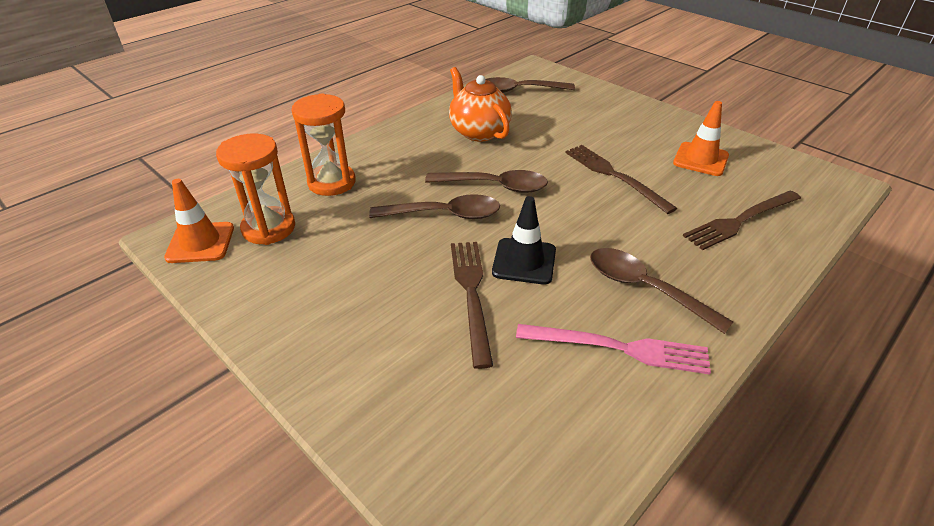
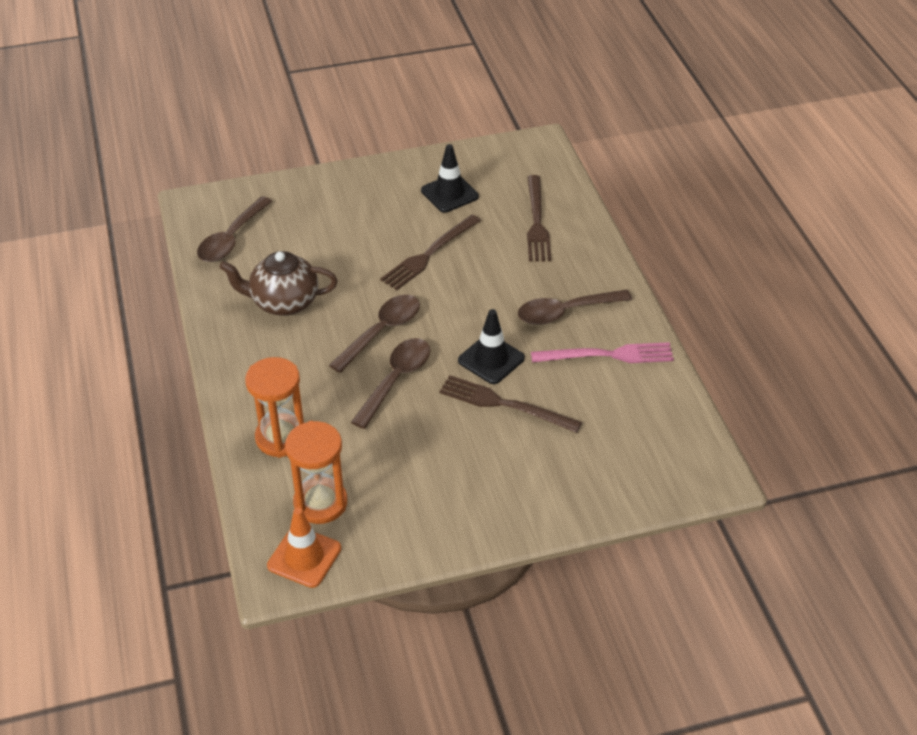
camera: 60 degrees left, 5 degrees up
(479, 132) = (283, 302): orange teapot -> brown teapot
(615, 176) = (429, 254): brown fork -> brown fork turned 45 degrees counterclockwise
(618, 348) = (607, 355): pink fork -> pink fork turned 45 degrees clockwise
(700, 159) = (449, 193): orange traffic cone -> black traffic cone

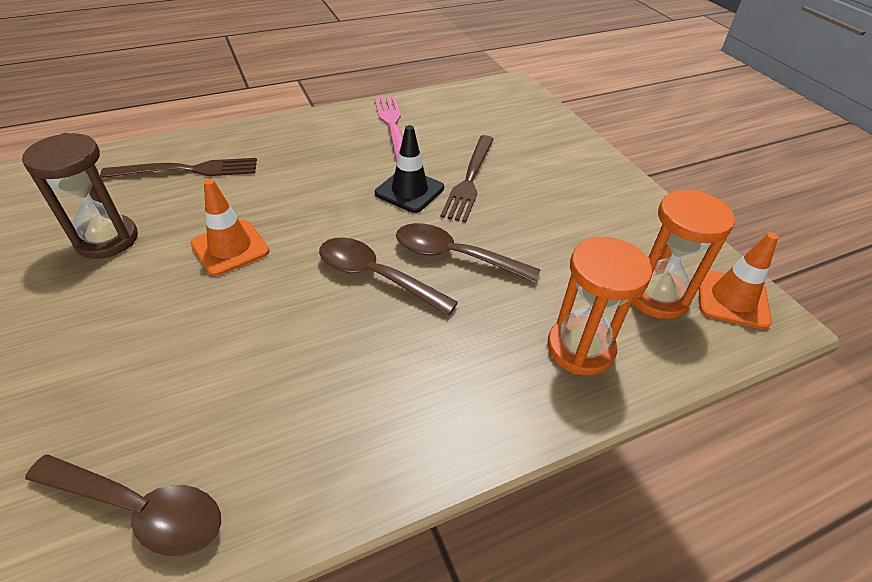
camera: 100 degrees left, 0 degrees up
(283, 302) = (321, 391): brown teapot -> none
(429, 254) = (230, 248): brown fork -> orange traffic cone
(449, 193) = (107, 239): black traffic cone -> brown hourglass
(565, 312) = (336, 149): brown spoon -> none

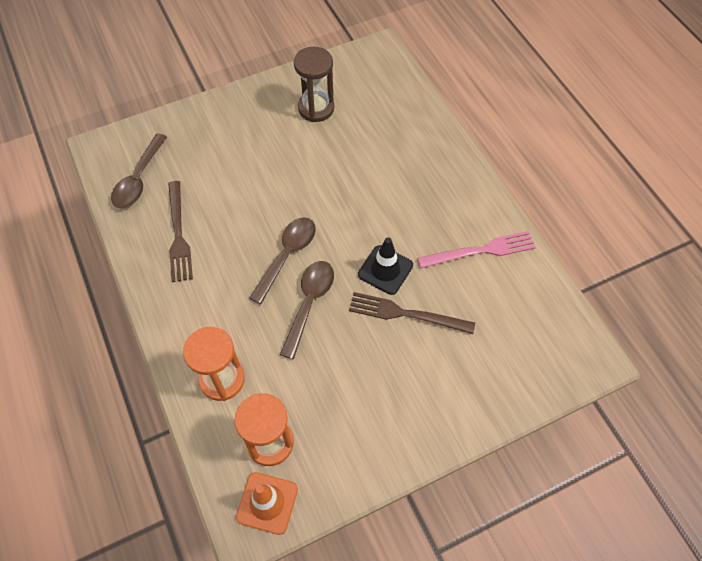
camera: 90 degrees right, 15 degrees up
(187, 170) = (394, 126): brown fork -> brown fork (178, 234)
(230, 248) = (311, 171): orange traffic cone -> none

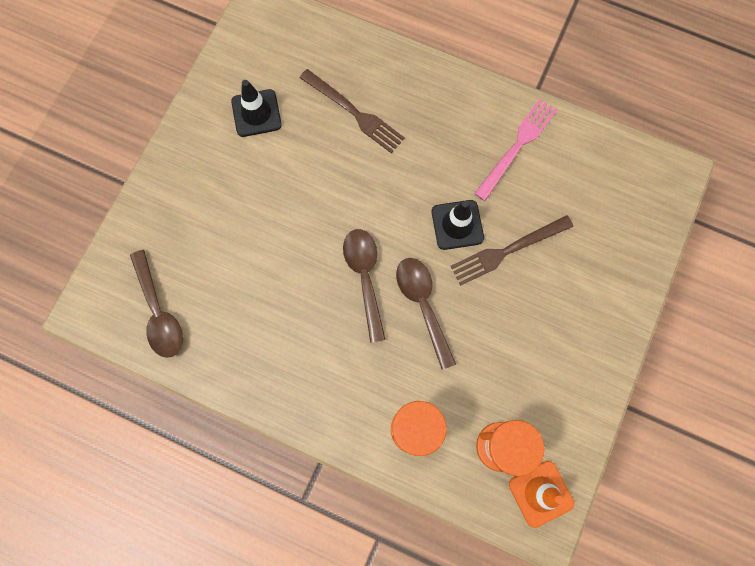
camera: 40 degrees left, 15 degrees up
(178, 234) = (250, 334): brown fork -> brown fork (354, 112)
(316, 108) = (256, 113): brown hourglass -> black traffic cone

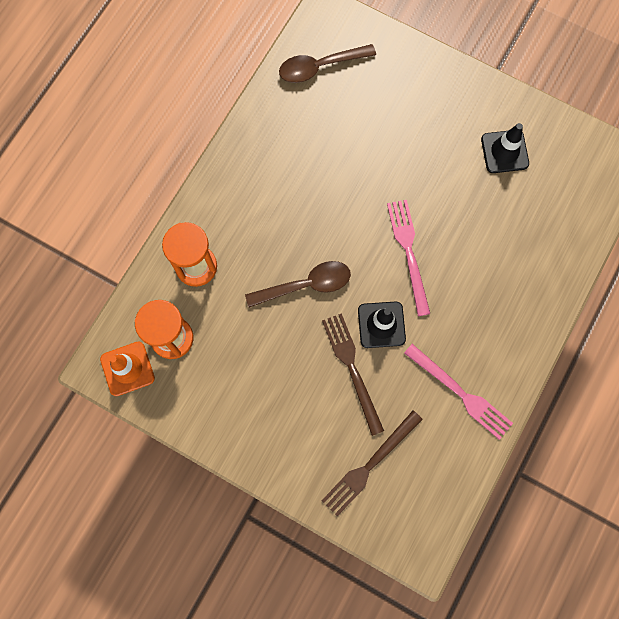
camera: 95 degrees right, 0 degrees up
(354, 112) = (502, 239): brown fork -> brown fork (370, 464)
(365, 277) = (336, 236): brown spoon -> none
(376, 202) = (409, 253): none -> pink fork

